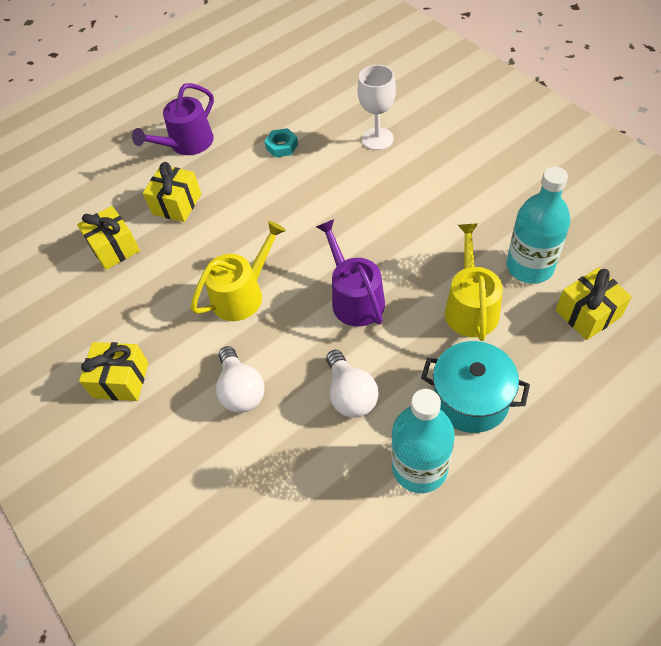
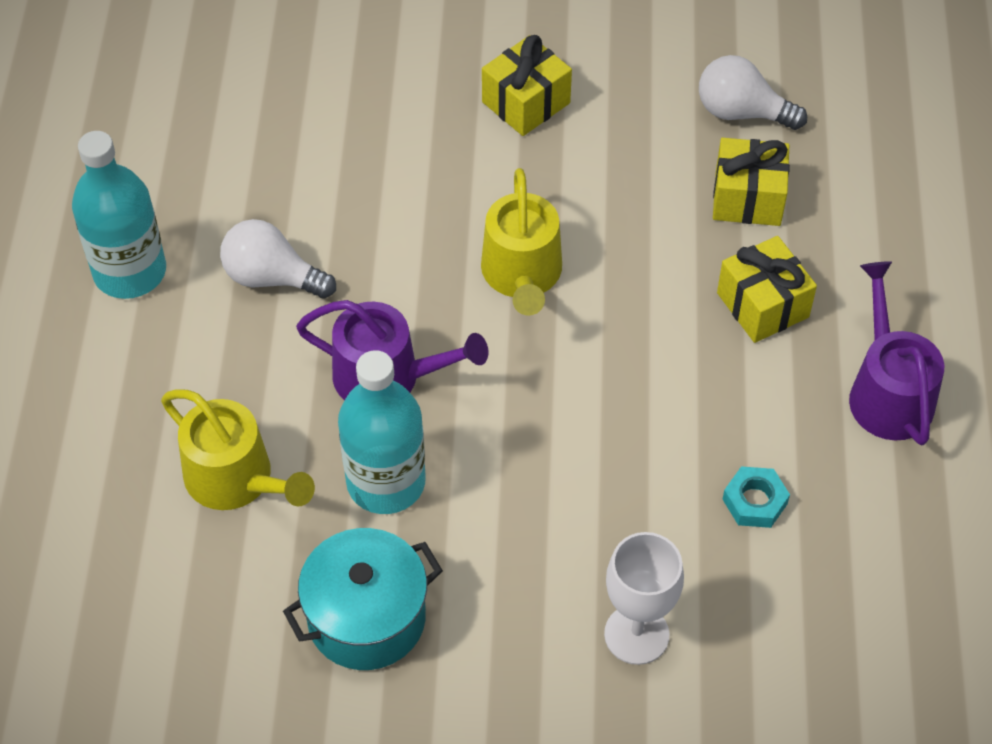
camera: 125 degrees right, 0 degrees up
(241, 390) = (391, 191): white light bulb -> white light bulb (741, 112)
(470, 399) = (137, 374): turquoise pot -> turquoise pot (366, 618)
(530, 266) = (211, 597): turquoise bottle -> turquoise bottle (386, 482)
(588, 314) = (83, 588): yellow gift -> none

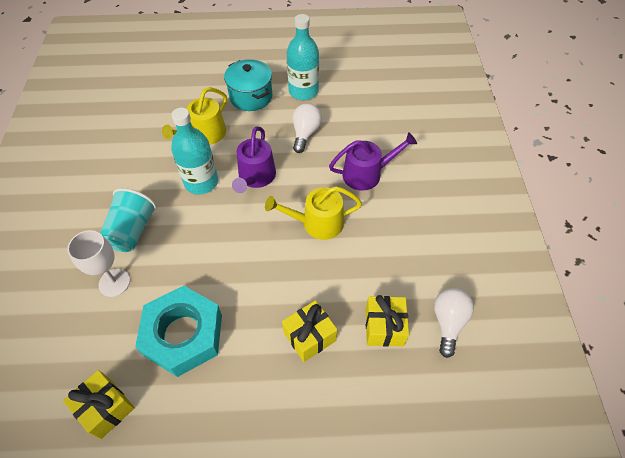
camera: 85 degrees right, 0 degrees up
(366, 618) = (136, 182): turquoise pot -> turquoise pot (251, 97)
(508, 613) = (132, 231): none -> turquoise cup
(526, 102) = (427, 217): yellow gift -> yellow gift (106, 408)
(754, 501) = (183, 334): turquoise nut -> turquoise nut, size x2.47
(888, 393) = (253, 408): purple watering can -> purple watering can (366, 174)

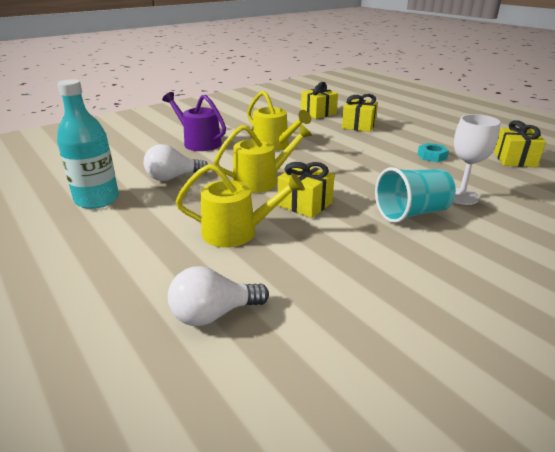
camera: 125 degrees left, 25 degrees down
(183, 334) = (432, 156): turquoise nut -> turquoise nut, size x0.40
(201, 182) = (305, 204): turquoise bottle -> yellow gift
(251, 97) = (133, 229): turquoise pot -> none
(255, 177) = (261, 181): purple watering can -> yellow watering can
(448, 322) = (290, 103): white light bulb -> white light bulb (213, 314)

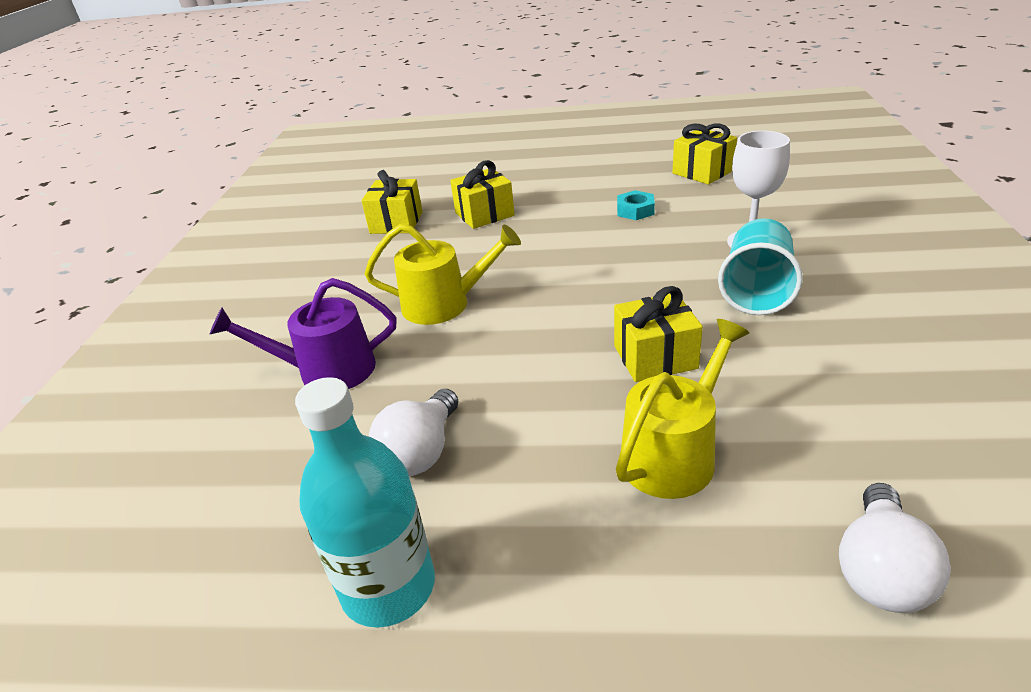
camera: 45 degrees left, 5 degrees up
(261, 181) = (544, 365): yellow watering can -> none

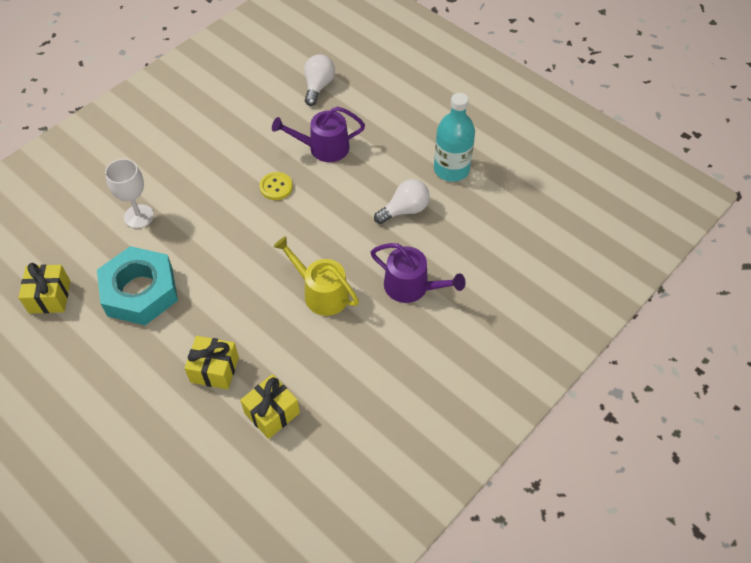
camera: 145 degrees left, 20 degrees up
(635, 210) = (140, 291): turquoise nut -> turquoise nut, size x2.47
(655, 357) = (276, 187): yellow gift -> yellow button
(674, 454) = (324, 148): yellow watering can -> purple watering can
(756, 290) = (189, 187): turquoise cup -> none
(880, 570) = (318, 86): white light bulb -> white light bulb turned 45 degrees counterclockwise

